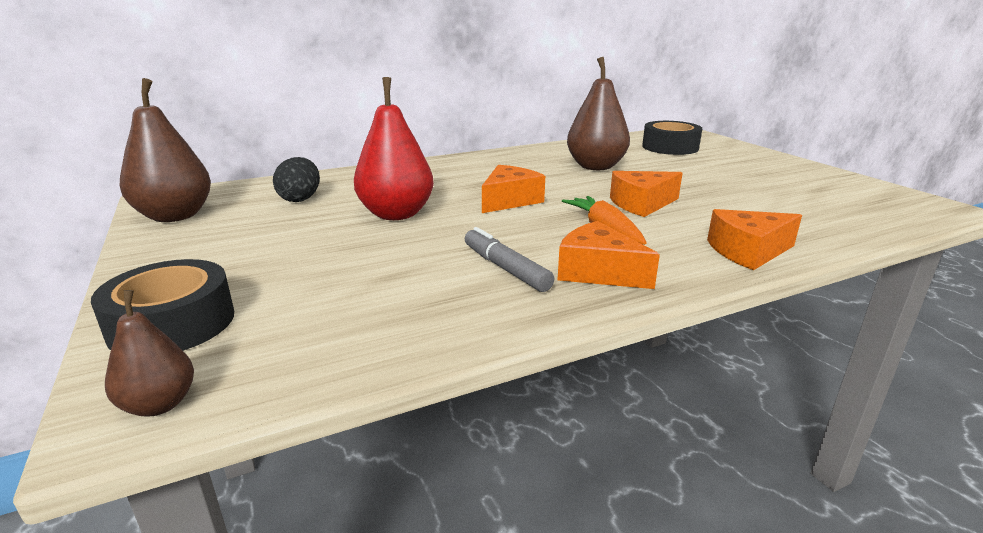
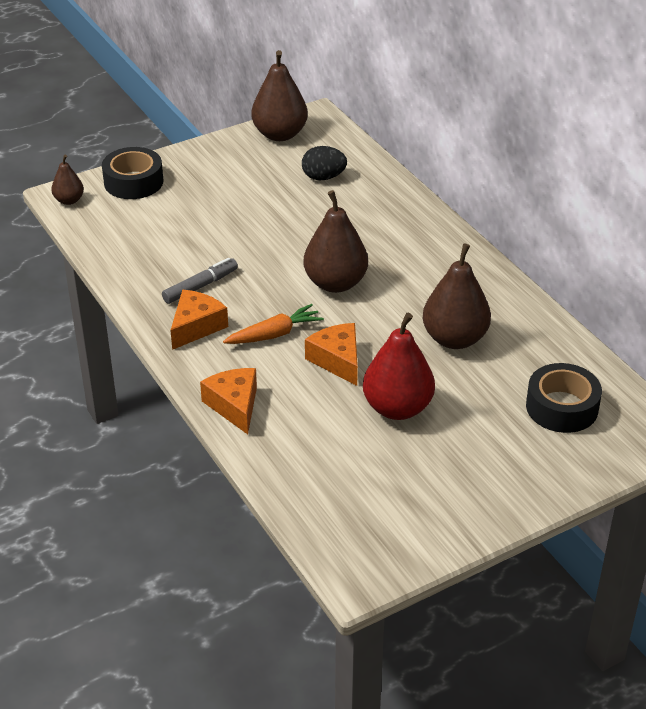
camera: 85 degrees right, 15 degrees up
(396, 214) = (295, 228): red pear -> red pear (397, 408)
(509, 200) = (335, 283): orange cheese -> brown pear

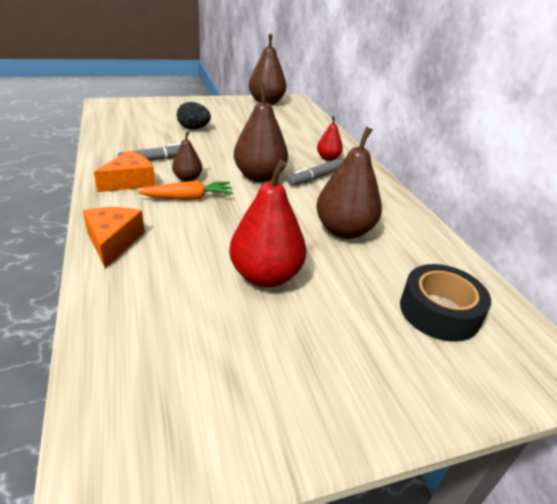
camera: 10 degrees right, 5 degrees down
(69, 200) = (107, 106): brown pear -> brown pear (187, 178)
(133, 182) = (156, 105): black tape -> none
(323, 177) = (283, 123): black egg -> black egg (193, 128)
(337, 360) = (230, 226): orange cheese -> none
(400, 270) = (315, 178): none -> grey marker
(404, 232) = (328, 158): none -> red pear

